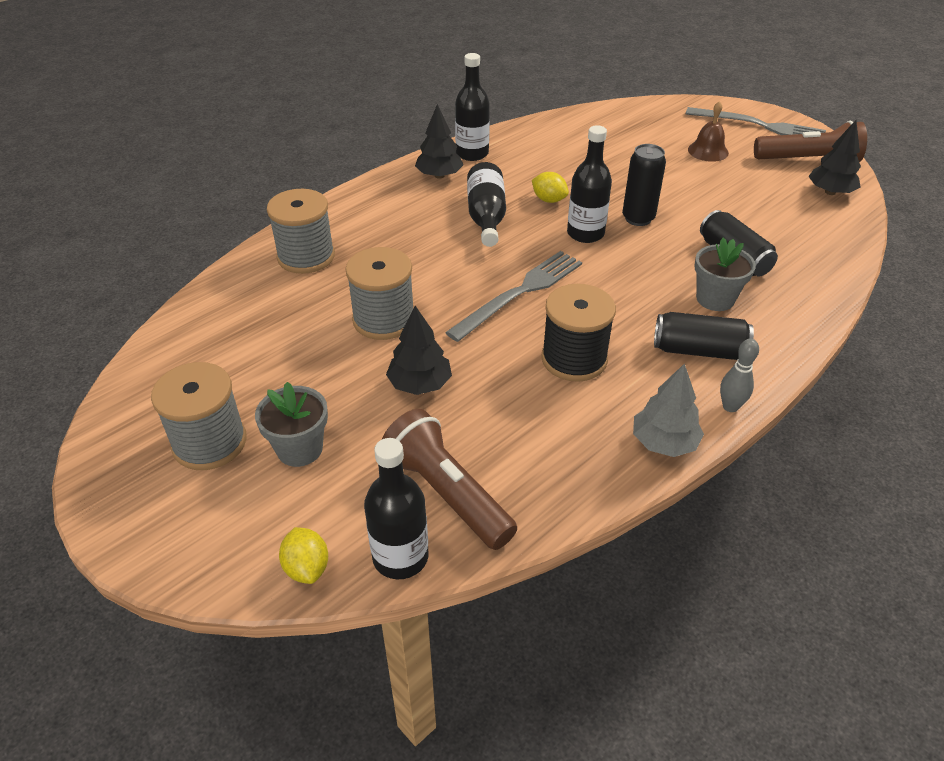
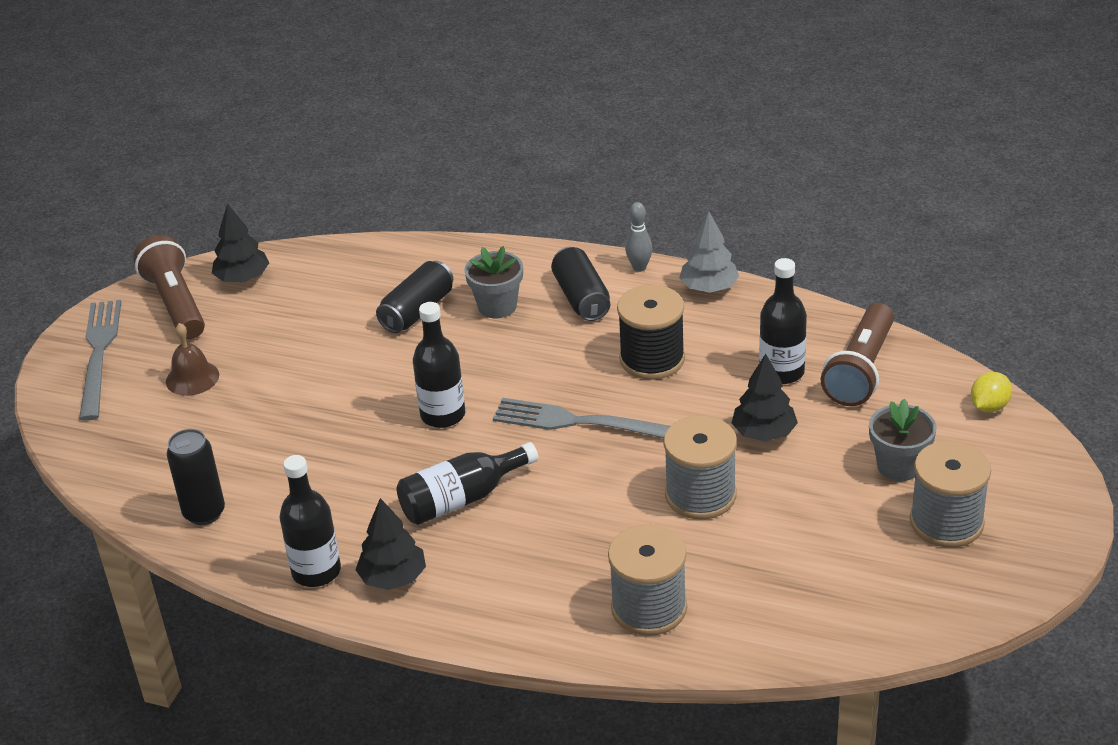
camera: 115 degrees left, 5 degrees down
(400, 557) = (935, 368): black bottle -> black bottle (781, 372)
(549, 200) = (390, 464): yellow lemon -> none
(638, 218) = (385, 388): black can -> black can (204, 513)

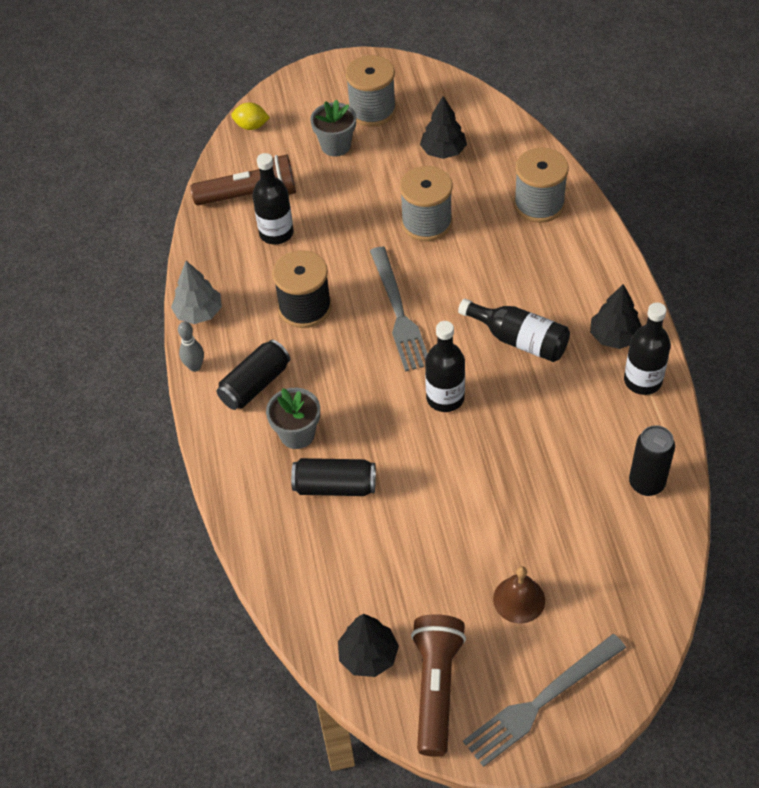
camera: 120 degrees left, 15 degrees up
(176, 304) = (436, 688): brown flashlight -> brown flashlight turned 150 degrees clockwise
(764, 433) = (346, 217): black tree -> black tree (443, 151)

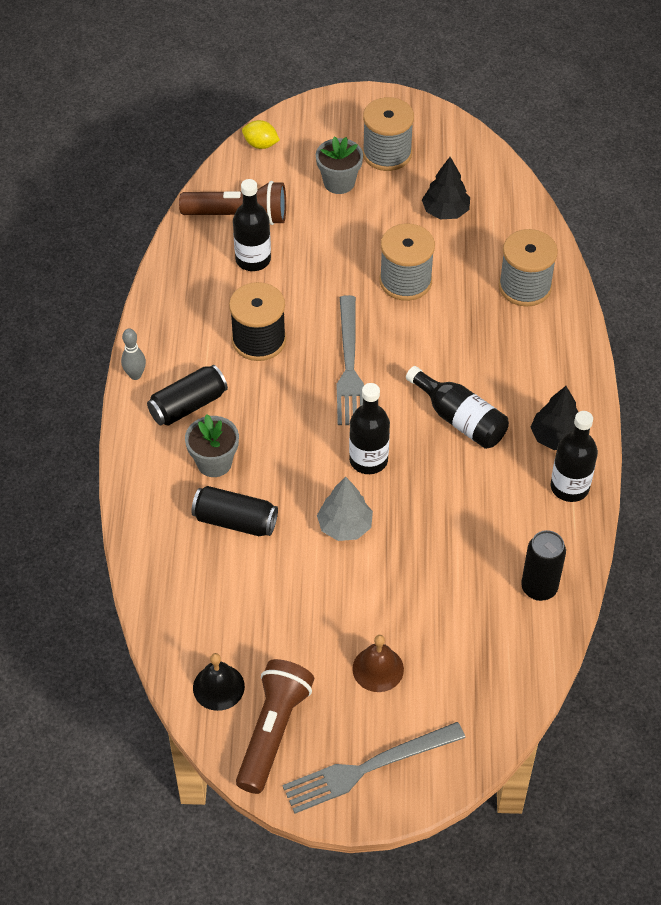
camera: 10 degrees right, 0 degrees up
(199, 313) = (154, 323): grey tree -> grey tree (345, 526)
(368, 656) = (218, 687): black tree -> black bell

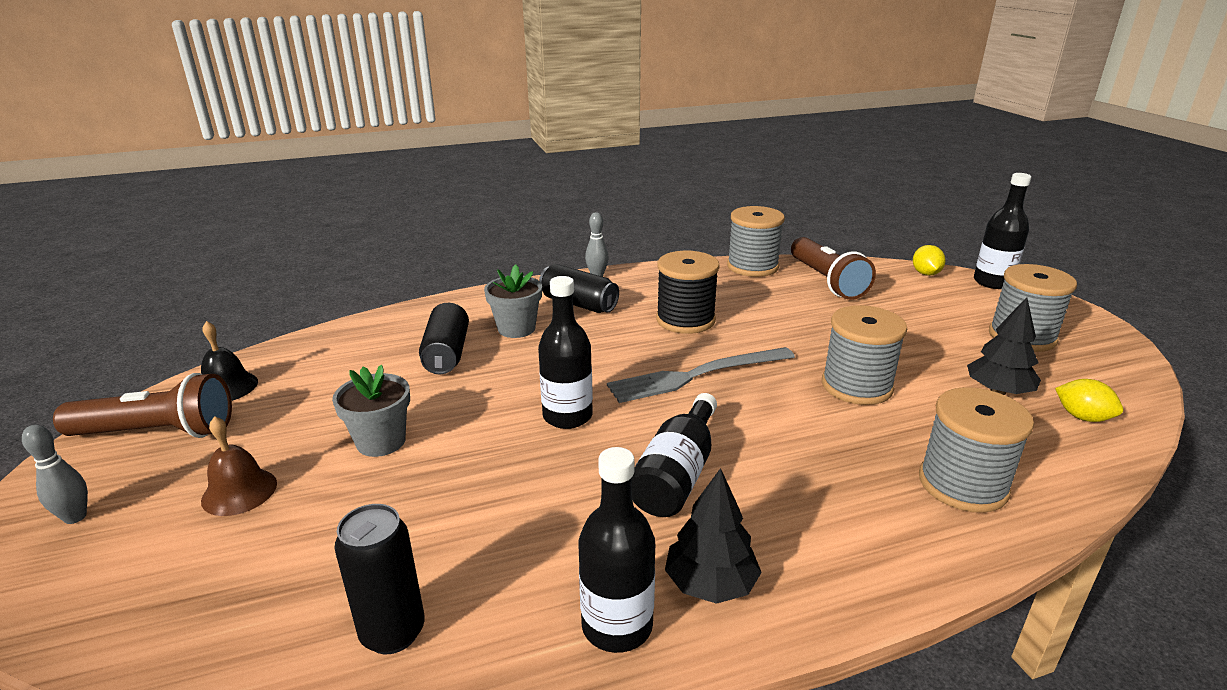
camera: 70 degrees right, 25 degrees down
(180, 252) = (752, 266): none -> grey spool
(253, 259) = (782, 297): black bottle -> black bottle (992, 282)
(339, 182) = (939, 319): grey flower pot -> grey flower pot (381, 441)
(345, 526) = (461, 420): grey tree -> none
(368, 768) = (75, 517): grey fork -> grey bowling pin
(489, 190) = (1082, 417): none -> yellow lemon

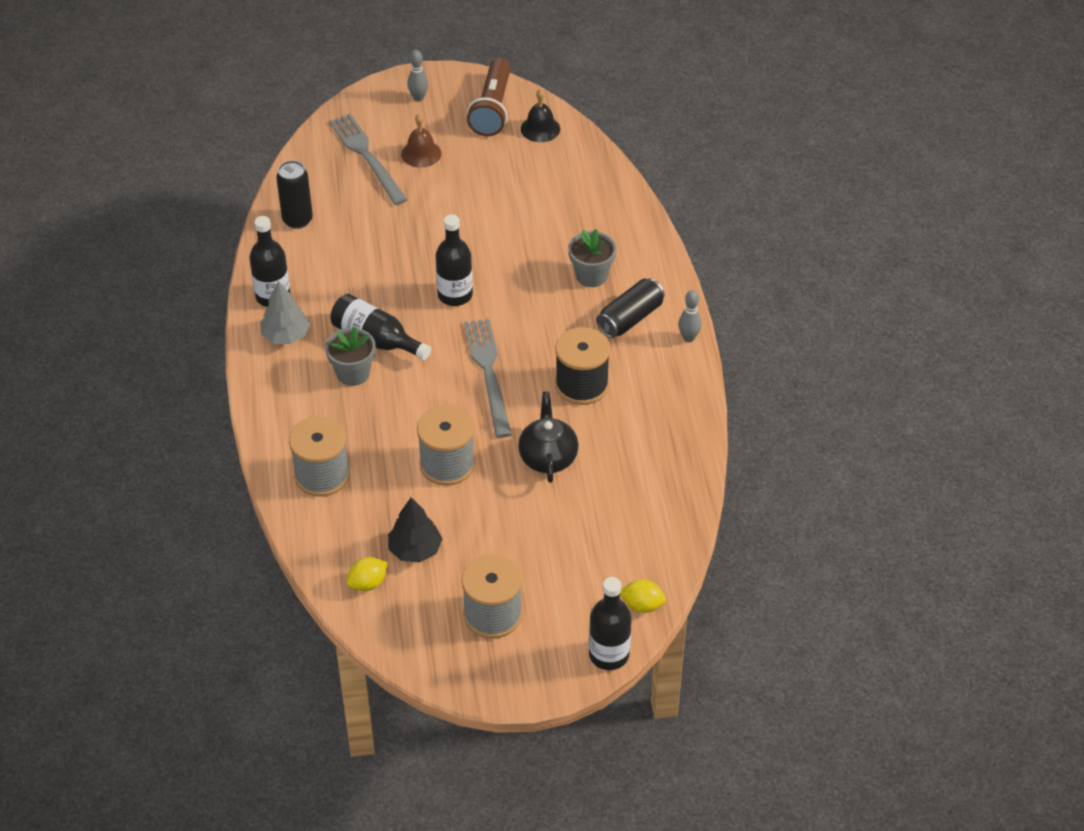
camera: 100 degrees right, 20 degrees up
(221, 560) = (366, 156): none -> grey fork
(381, 441) = (452, 206): grey flower pot -> grey flower pot (353, 373)
(446, 353) = (559, 235): black can -> none
(710, 584) = (286, 335): black tree -> grey tree
(752, 266) = (689, 463): grey spool -> none
(797, 328) = (548, 457): none -> black teapot
(826, 281) = (641, 512): brown flashlight -> none

